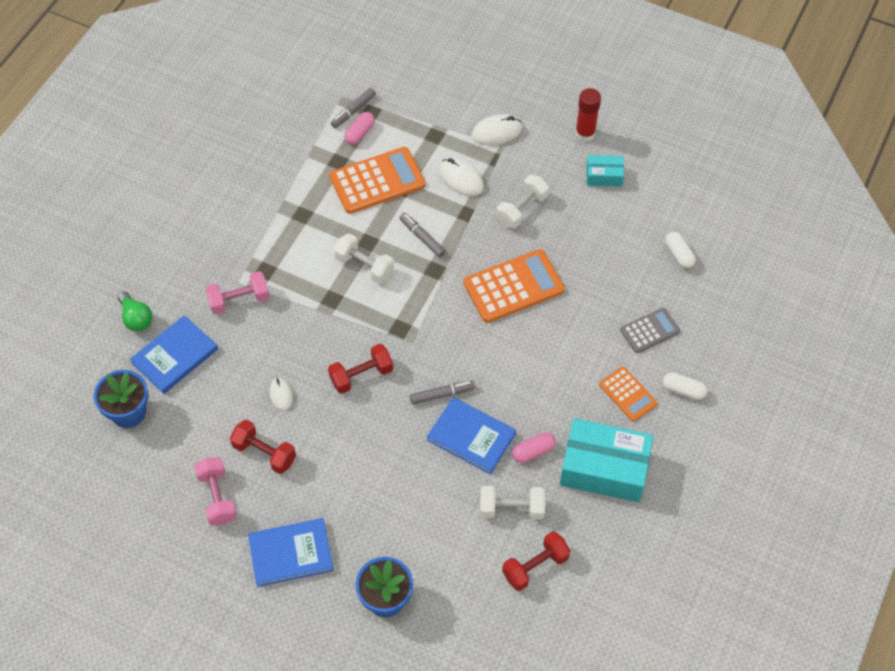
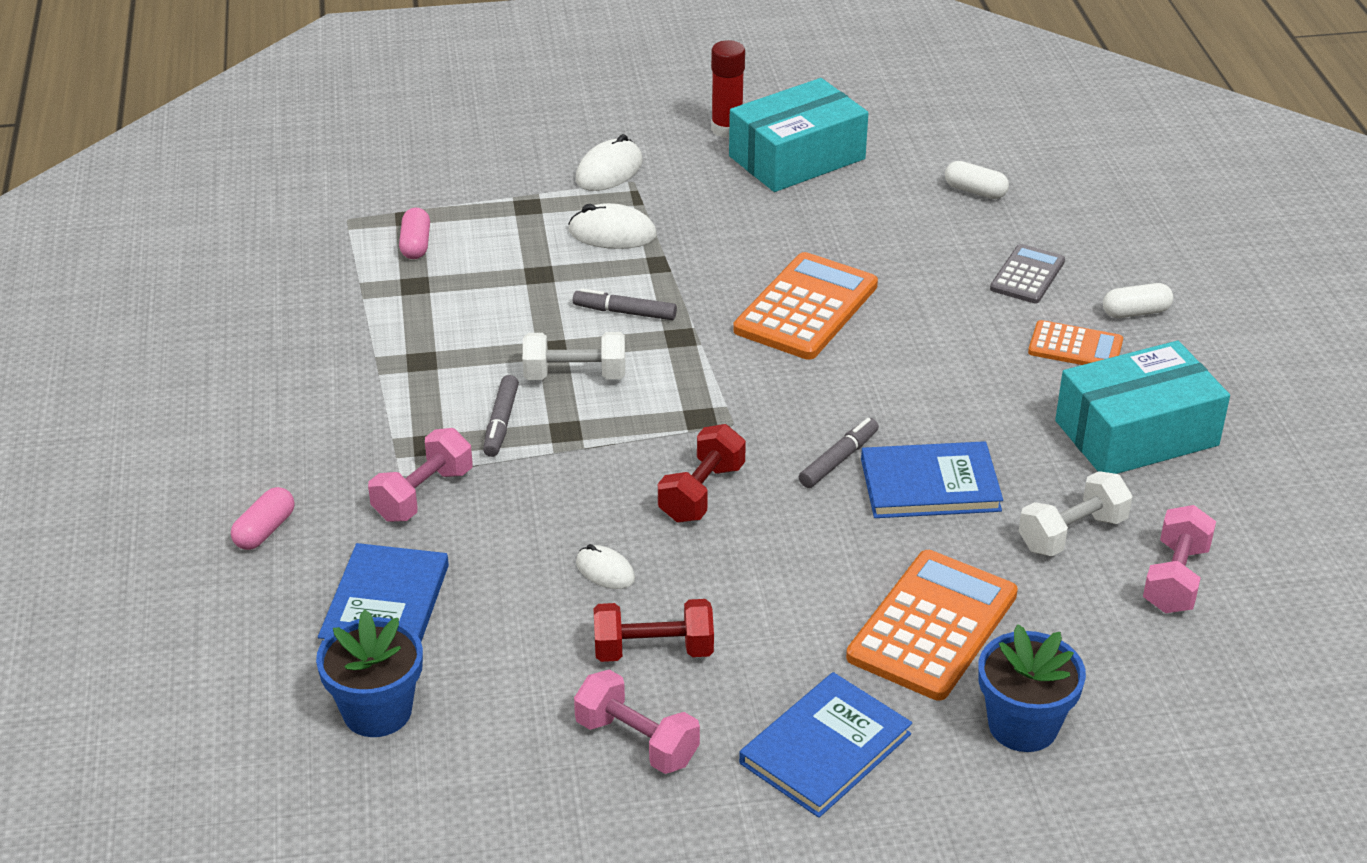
camera: 35 degrees left, 20 degrees down
(136, 318) = (272, 591): green light bulb -> none
(353, 111) = (381, 226): grey marker -> grey marker (501, 423)
(377, 181) = (495, 282): orange calculator -> orange calculator (932, 626)
(522, 209) = (729, 230): white dumbbell -> none
(533, 451) = (1028, 460): pink capsule -> pink capsule (265, 530)
(535, 566) = (1175, 579): red dumbbell -> pink dumbbell
(604, 176) = (797, 157): turquoise box -> turquoise box, size x2.03

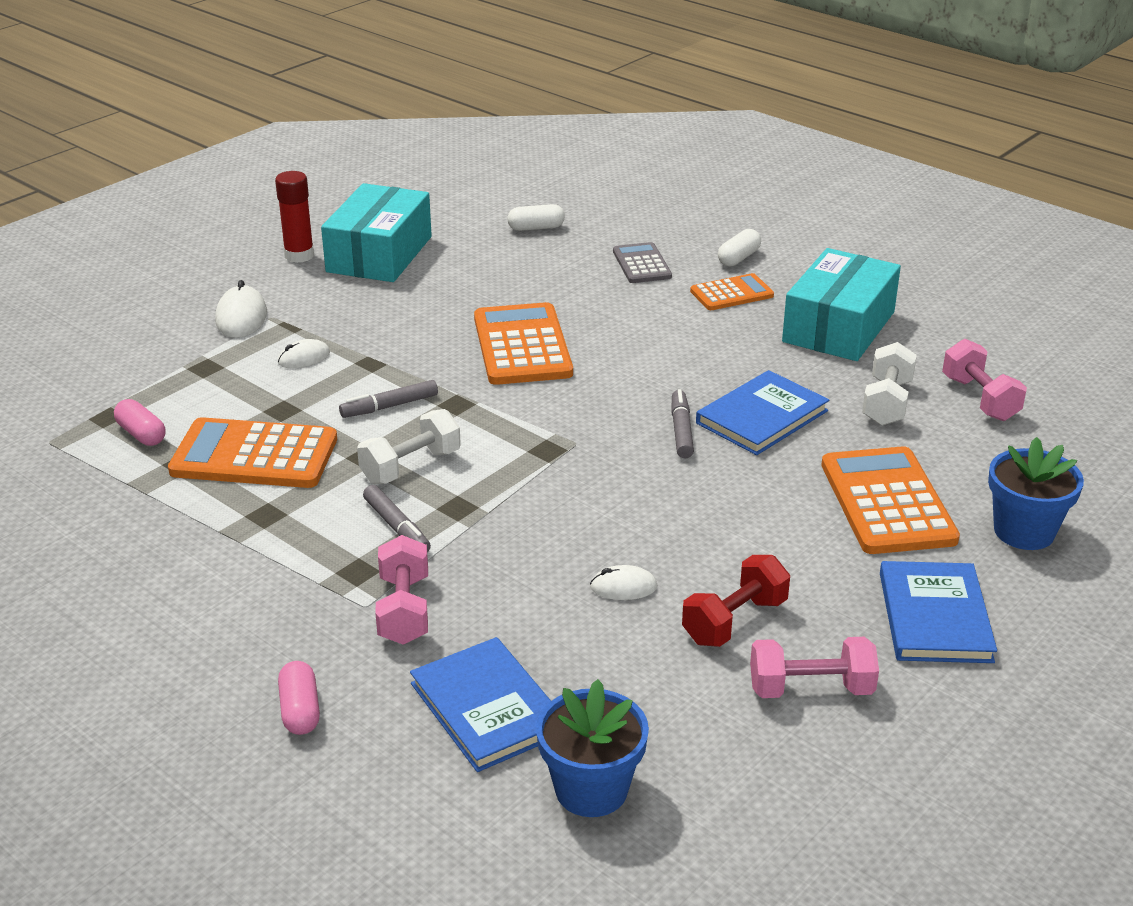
camera: 40 degrees left, 5 degrees down
(472, 305) = (254, 456): none -> orange calculator
(612, 233) = (304, 358): white mouse -> white mouse, size x0.63
(701, 493) = (618, 499): red dumbbell -> none

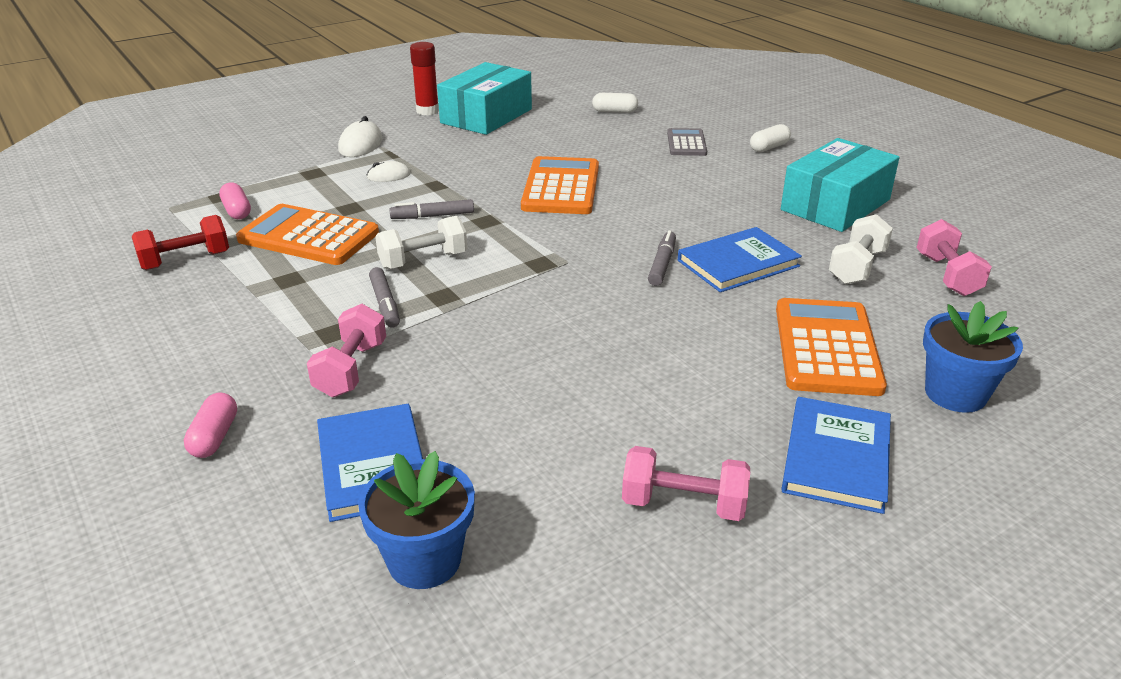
camera: 15 degrees right, 0 degrees up
(623, 587) = (549, 381): white mouse -> none
(731, 293) = (752, 171): orange calculator -> none
(734, 621) = (637, 428): red dumbbell -> red dumbbell (185, 260)

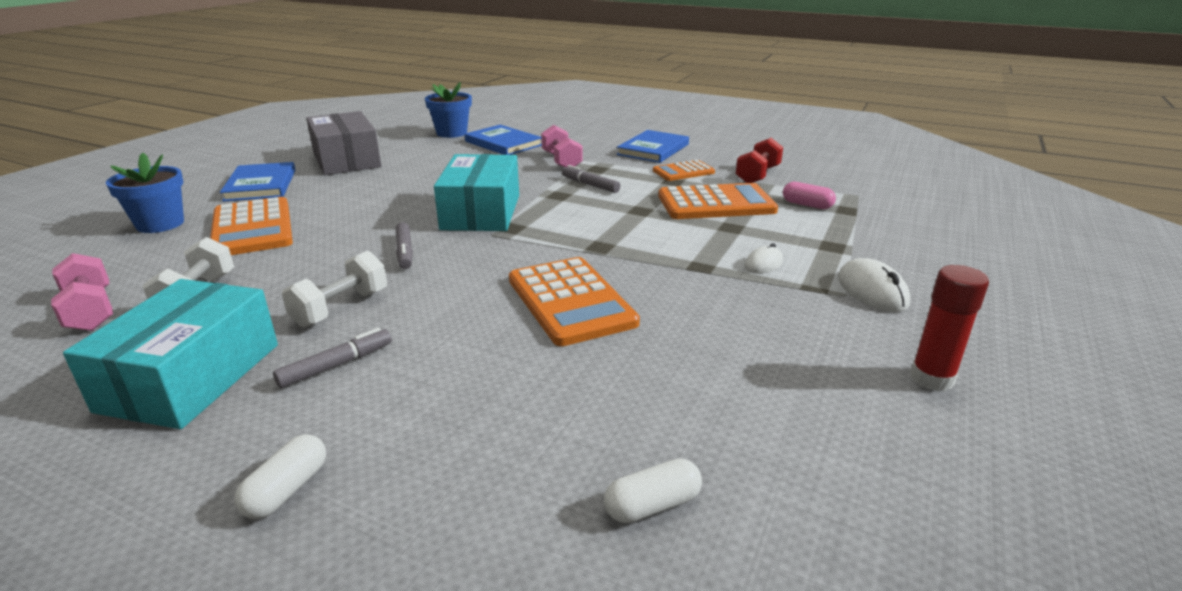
camera: 150 degrees right, 5 degrees down
(214, 437) = (585, 136): pink capsule -> none
(246, 293) = (683, 172): none -> orange calculator
(423, 261) = (605, 210): white dumbbell -> white dumbbell (341, 308)
(432, 216) = (653, 239): grey marker -> grey marker (336, 365)
(486, 116) = (836, 399): turquoise box -> turquoise box (481, 212)
(683, 504) = (346, 160): pink dumbbell -> grey box
(686, 143) = (453, 445): grey calculator -> none
(738, 263) = (330, 269): blue book -> blue book (653, 149)

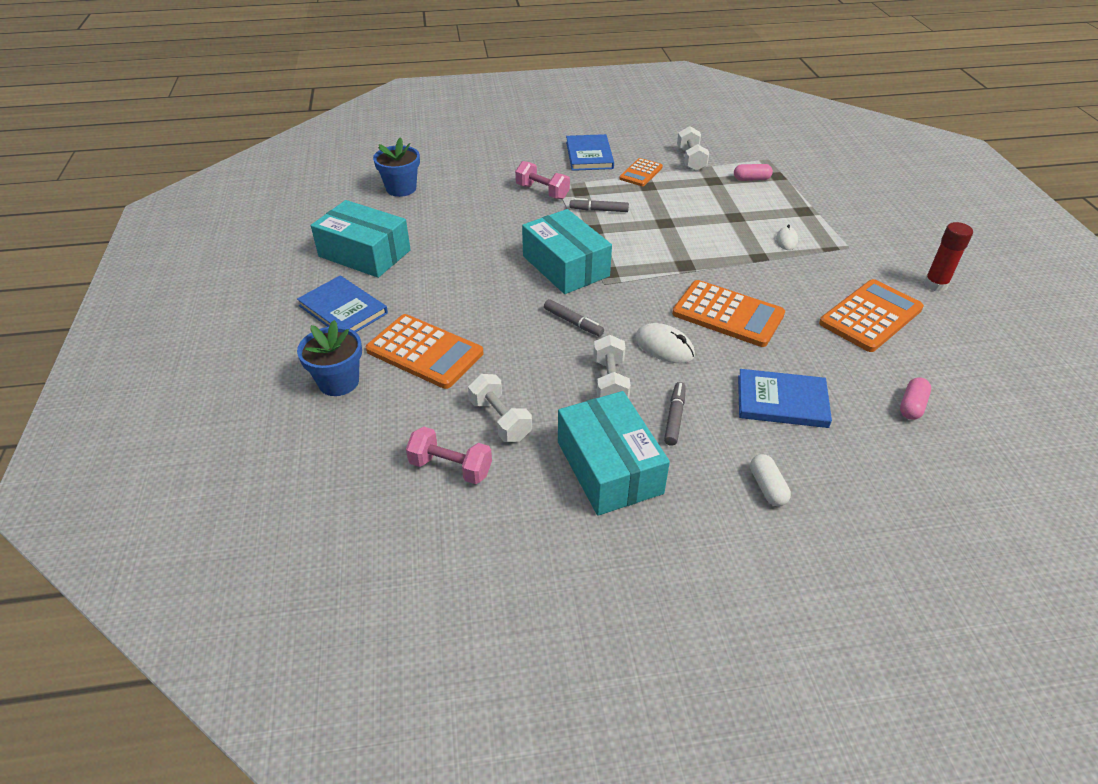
camera: 35 degrees left, 15 degrees up
(346, 160) = (364, 253): grey box -> turquoise box
(503, 143) = (466, 187): blue book -> blue book (782, 401)
(652, 505) = (912, 406): white capsule -> pink capsule
(716, 203) = (700, 198): orange calculator -> orange calculator (870, 316)
(757, 175) = (690, 160): red dumbbell -> white dumbbell
(872, 291) = (857, 238): white mouse -> white mouse (664, 347)

